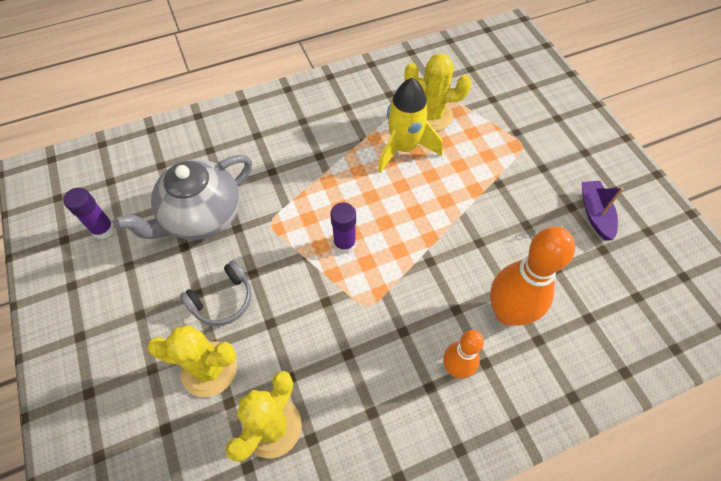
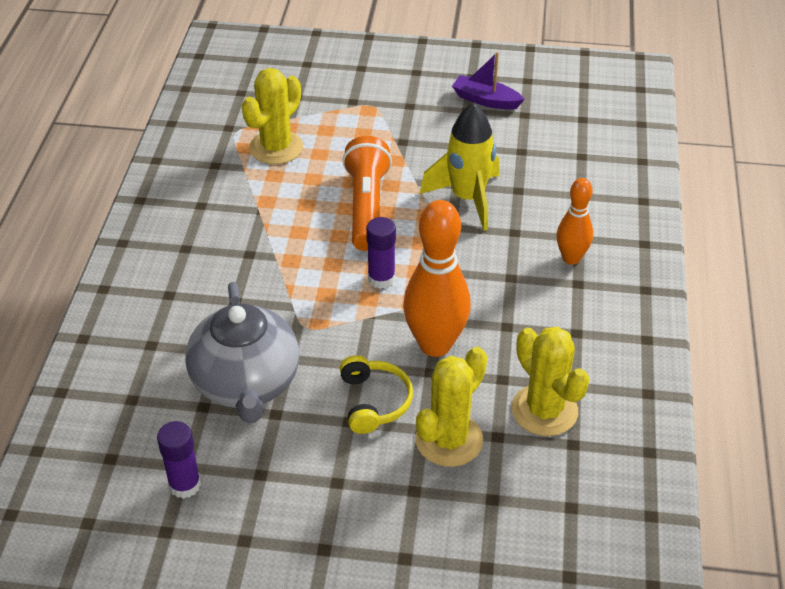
camera: 60 degrees left, 15 degrees down
(222, 300) = (374, 401): grey headphones -> yellow headphones
(404, 148) = (300, 186): yellow rocket -> yellow rocket (467, 198)
(412, 197) = (366, 206): none -> orange flashlight
(507, 313) = (542, 201): orange bowling pin -> orange bowling pin (435, 344)

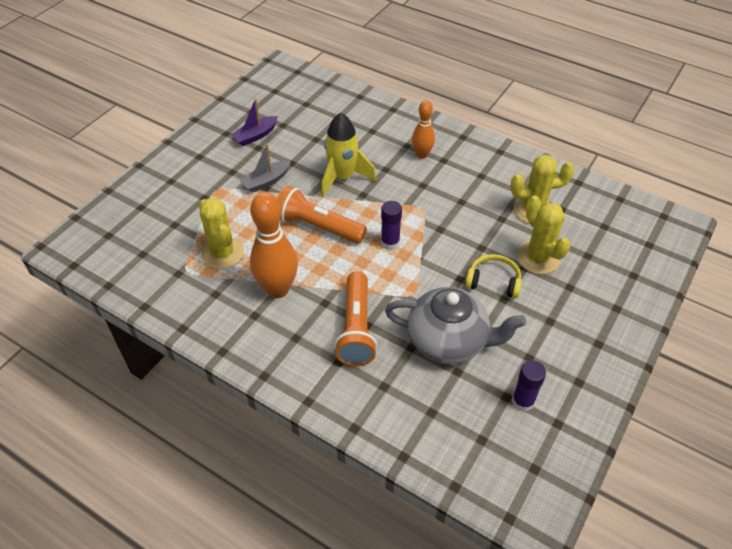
camera: 65 degrees left, 5 degrees up
(224, 293) = (356, 328): none -> orange flashlight
(413, 138) = (266, 181): none -> grey boat
(435, 344) = (460, 237): orange bowling pin -> orange bowling pin (278, 289)

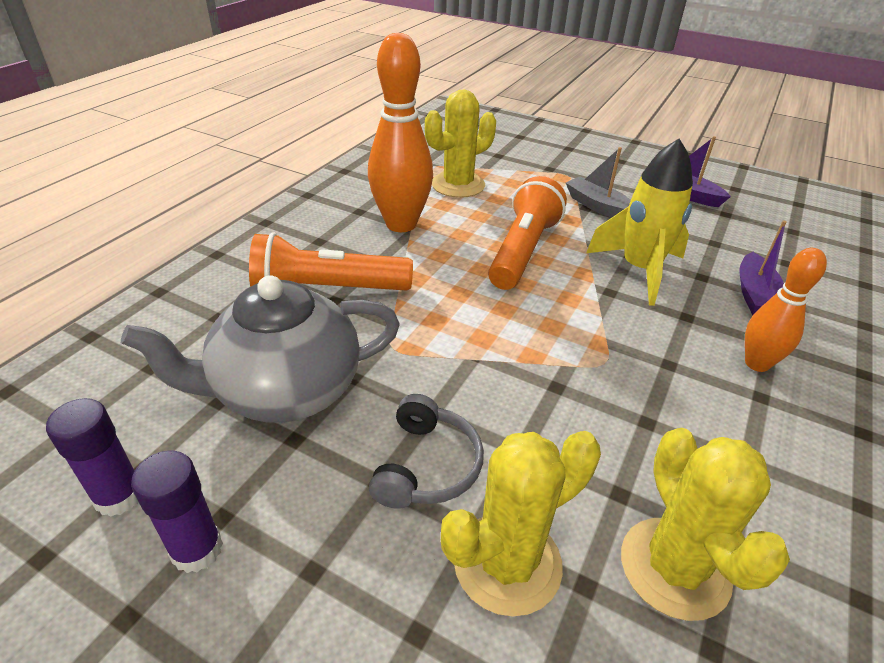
camera: 85 degrees right, 10 degrees down
(368, 138) = (755, 295): none -> purple boat
(390, 242) = (506, 322): purple glue stick -> purple glue stick (197, 549)
(448, 341) = (285, 390): grey teapot -> grey teapot turned 60 degrees clockwise
(493, 281) = (426, 465): yellow headphones -> grey headphones

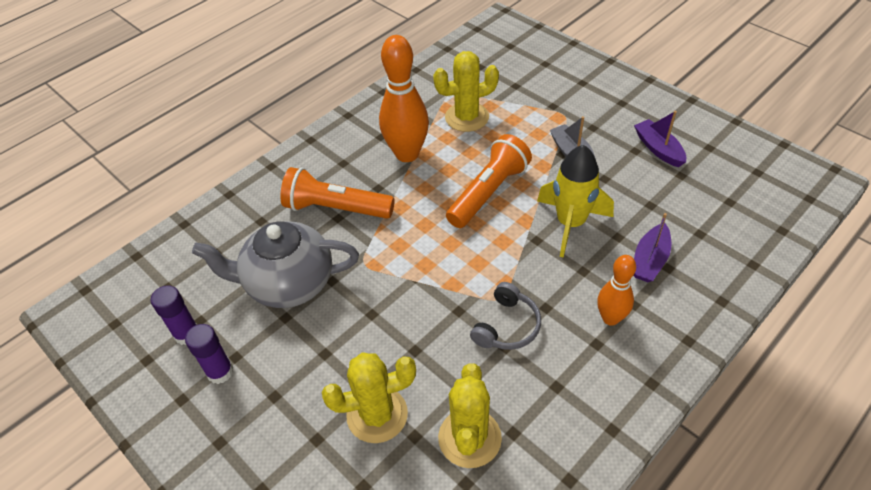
camera: 20 degrees right, 10 degrees up
(426, 465) = (355, 349): grey headphones -> grey headphones (507, 326)

